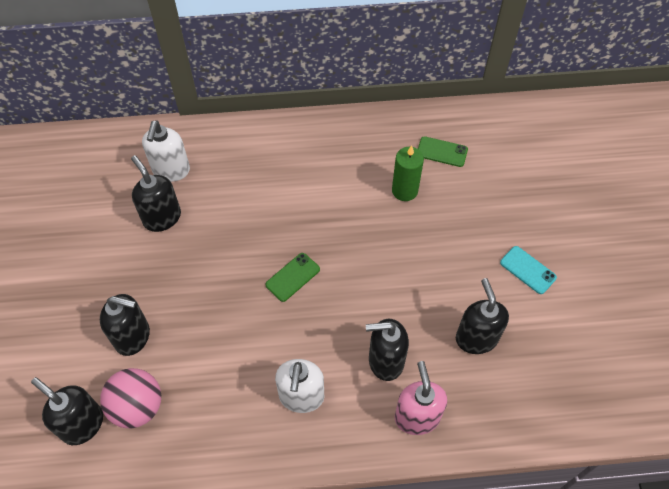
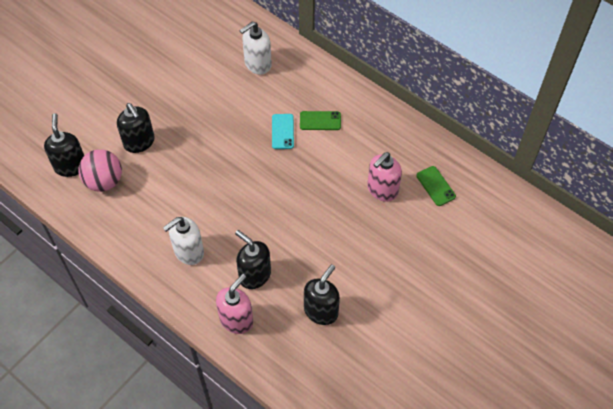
camera: 45 degrees right, 0 degrees up
(162, 217) = (223, 88): black soap dispenser -> none
(292, 277) = (256, 183): green phone -> green phone (320, 121)
(404, 190) = (382, 190): green candle -> pink soap dispenser
(528, 270) = (401, 302): turquoise phone -> turquoise phone (282, 131)

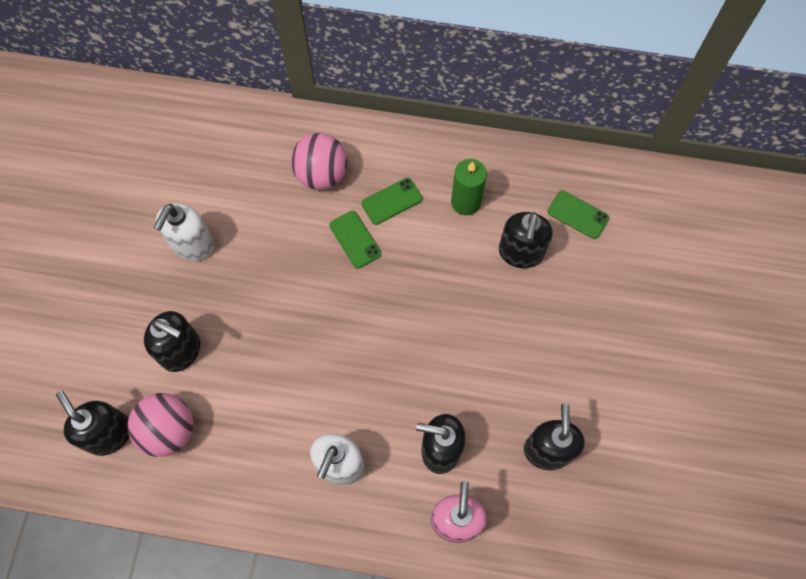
camera: 30 degrees left, 10 degrees up
(257, 64) = (267, 164): white soap dispenser -> white soap dispenser (192, 245)
(282, 131) = (355, 239): turquoise phone -> green phone
(287, 85) = (321, 174): none -> pink ball
(367, 143) = (466, 202): none -> green candle
(382, 190) = (520, 253): pink soap dispenser -> black soap dispenser

